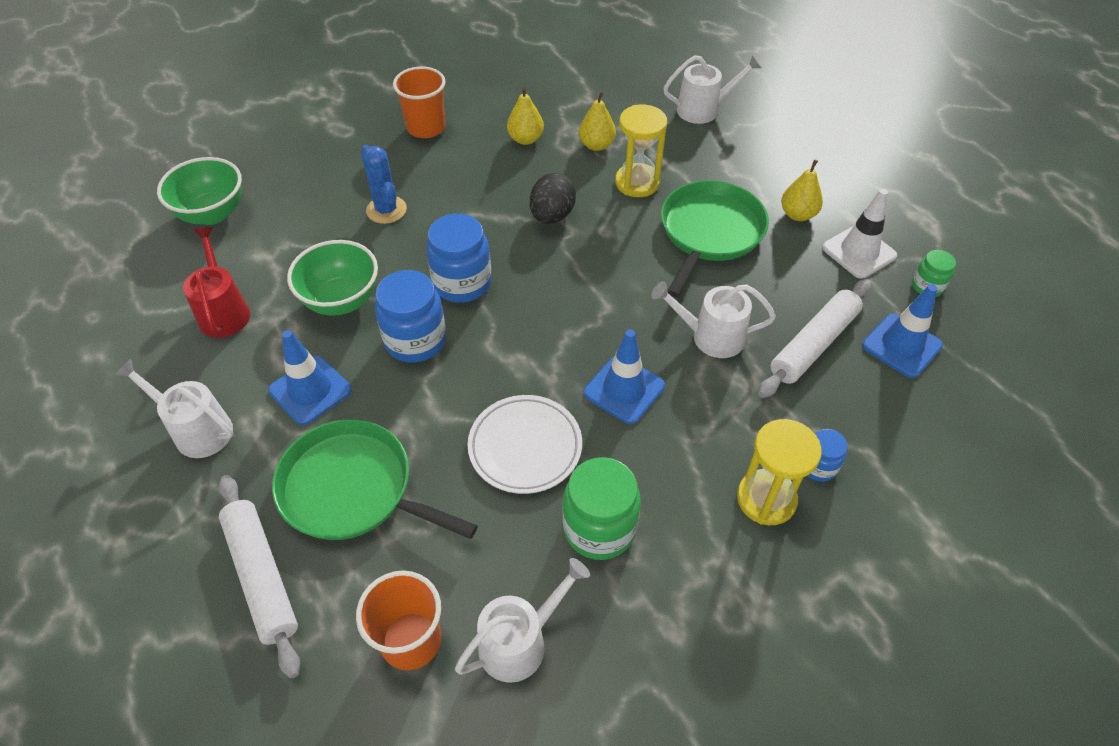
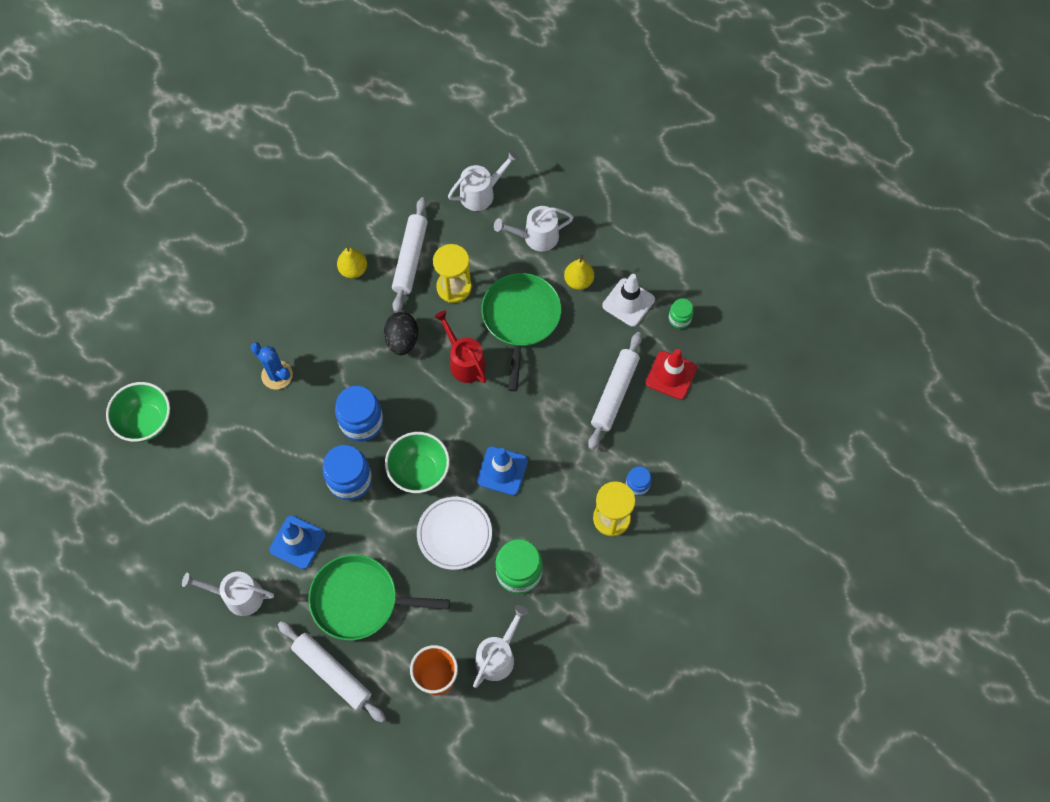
camera: 20 degrees left, 15 degrees up
(224, 311) = (204, 503): red watering can -> red watering can (464, 362)
(341, 300) = (283, 465): green bowl -> green bowl (419, 471)
(426, 128) = (269, 283): orange cup -> none
(596, 145) = (410, 258): yellow pear -> white rolling pin
(711, 336) = (546, 410): white watering can -> white watering can (536, 237)
(901, 345) = (671, 375): blue traffic cone -> red traffic cone

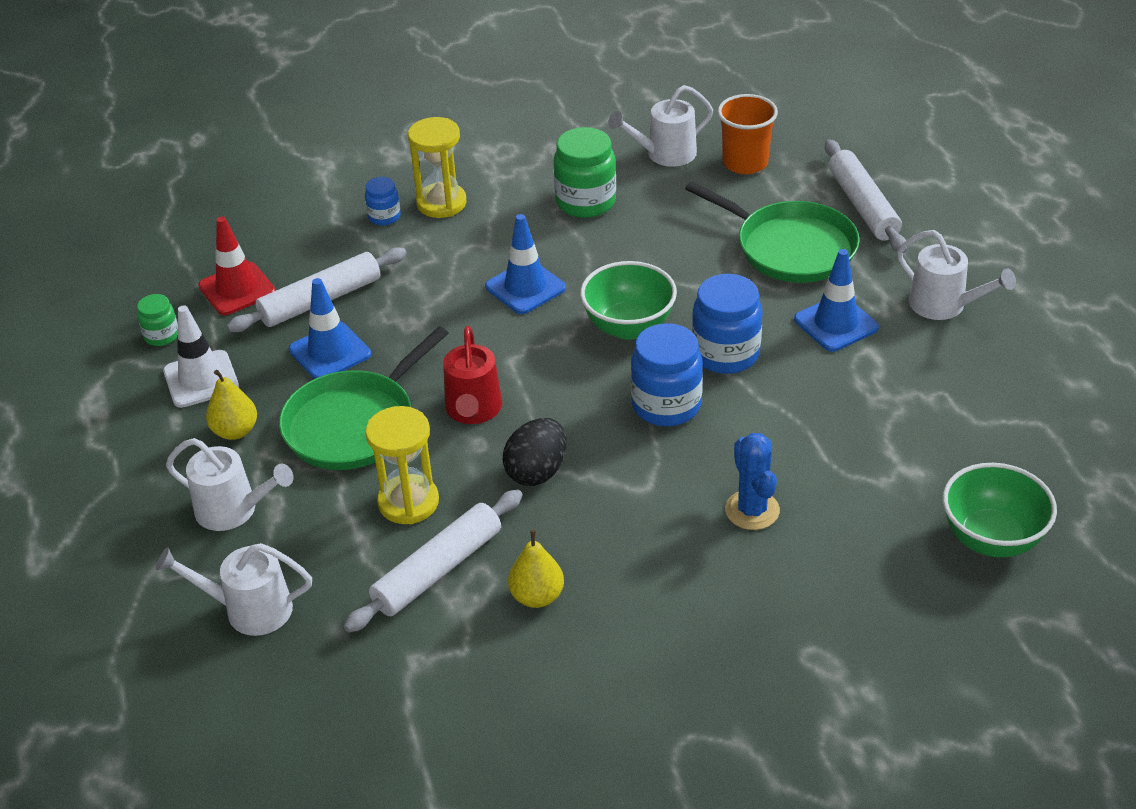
camera: 145 degrees left, 25 degrees down
(454, 534) = (632, 257): white plate -> none
(575, 359) = (330, 352): none -> blue traffic cone

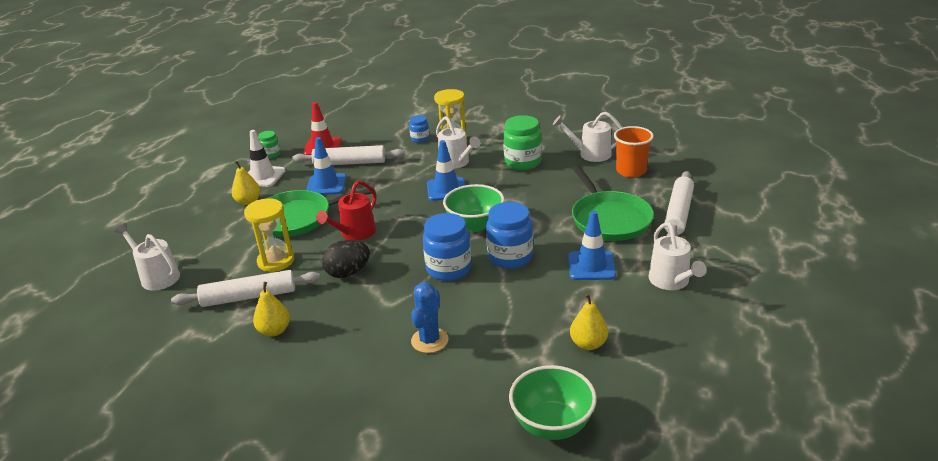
camera: 35 degrees right, 10 degrees down
(233, 510) = (205, 233): white watering can -> white watering can (456, 163)
(933, 426) = (588, 344): none -> yellow pear

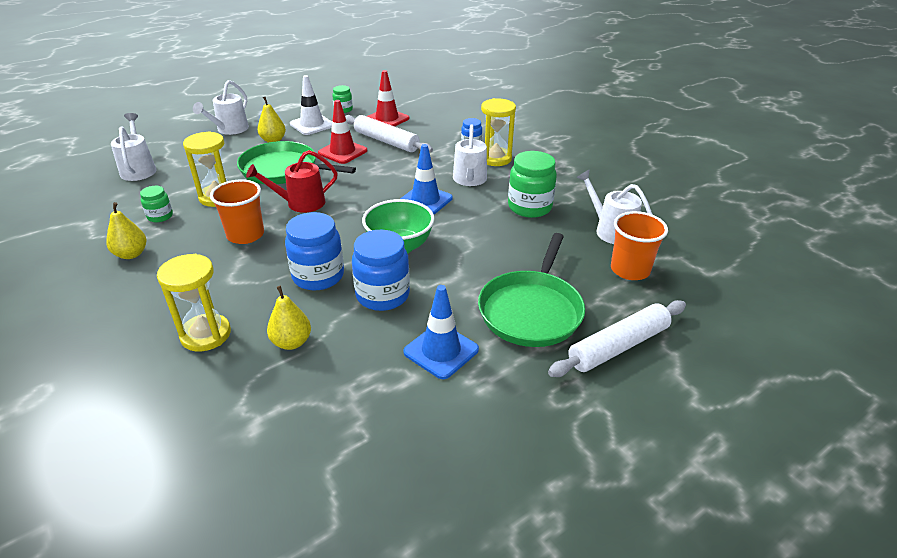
camera: 35 degrees right, 5 degrees up
(249, 296) = (160, 216): white rolling pin -> green jar
(326, 185) = (342, 152): blue traffic cone -> red traffic cone
(348, 273) = (245, 235): black egg -> orange cup
(429, 340) = (206, 335): blue cactus -> yellow hourglass
(552, 425) = (160, 498): green bowl -> none
(588, 344) = (315, 435): yellow pear -> yellow pear (292, 342)
(671, 281) = (497, 422): white watering can -> white watering can (230, 129)

